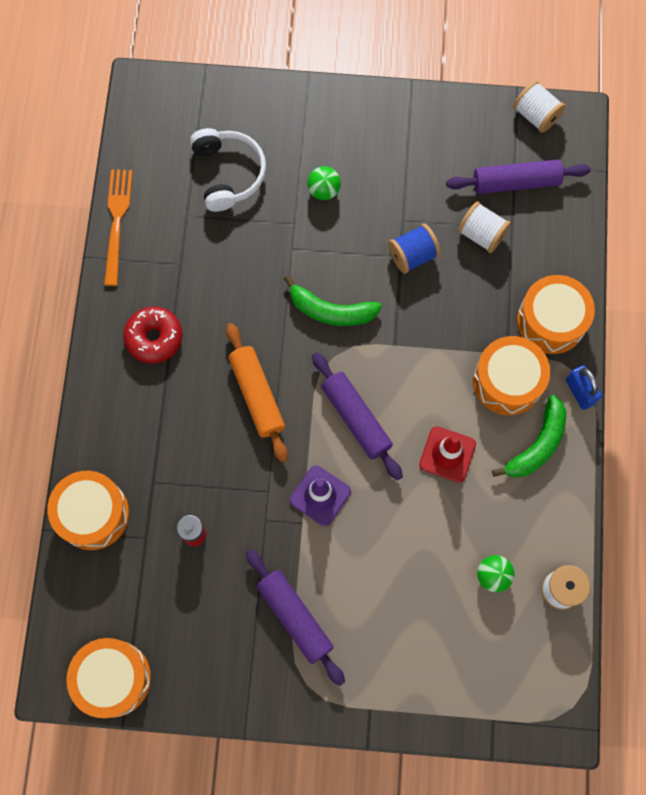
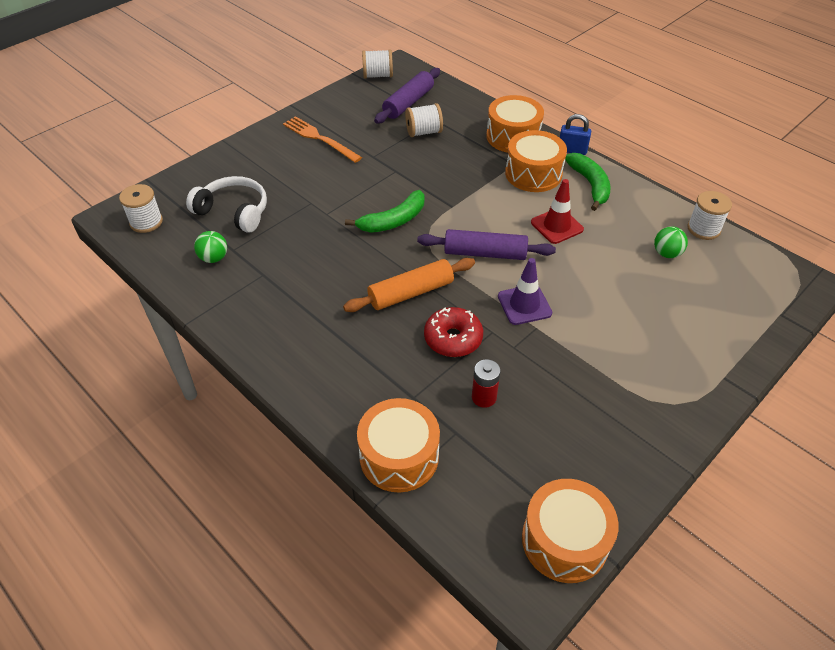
camera: 50 degrees left, 25 degrees down
(117, 222) = (185, 288): orange fork -> orange fork (319, 138)
(154, 338) = (299, 323): red donut -> red donut (453, 338)
(157, 119) = (146, 222): none -> white spool
(257, 395) = (411, 293): orange rolling pin -> orange rolling pin turned 45 degrees counterclockwise
(295, 617) = (610, 377): purple rolling pin -> none
(324, 190) = (307, 177): green ball -> green ball (214, 258)
(412, 255) = (401, 165): blue spool -> none

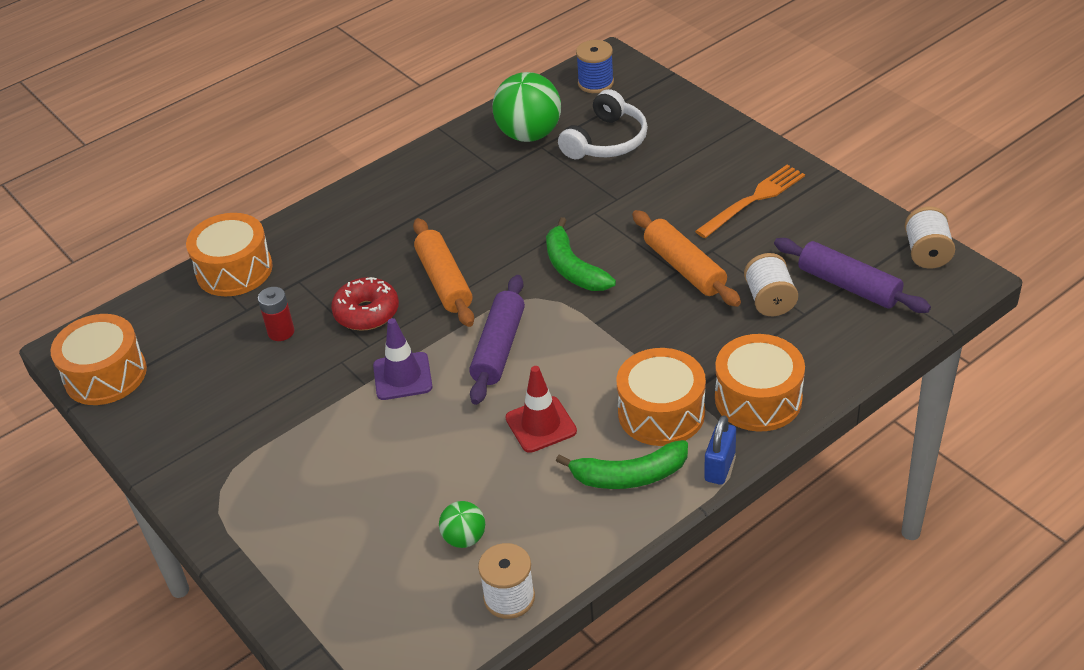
camera: 100 degrees right, 5 degrees down
(146, 222) = (595, 83): white spool -> blue spool
(214, 258) = (529, 135): green ball -> green ball, size x1.95
(392, 167) = (684, 268): none -> orange rolling pin

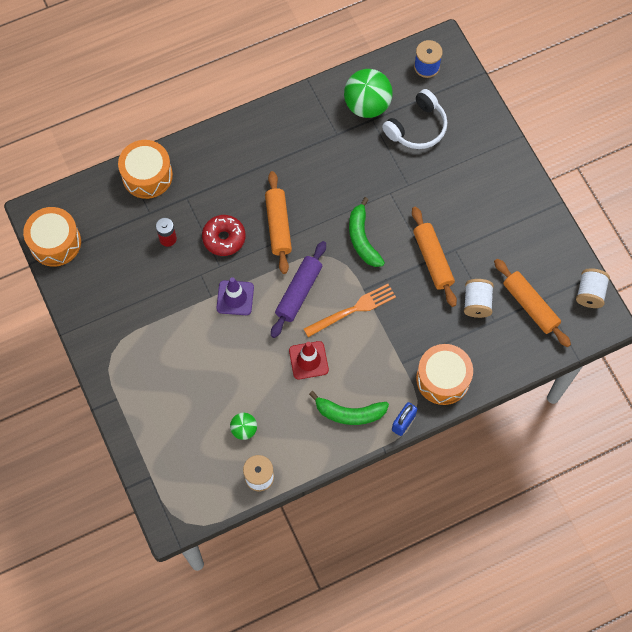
camera: 10 degrees right, 25 degrees up
(661, 413) = (382, 372): orange drum -> none
(753, 200) = (497, 213): orange fork -> orange fork (353, 310)
(848, 285) = (530, 306): purple rolling pin -> orange rolling pin

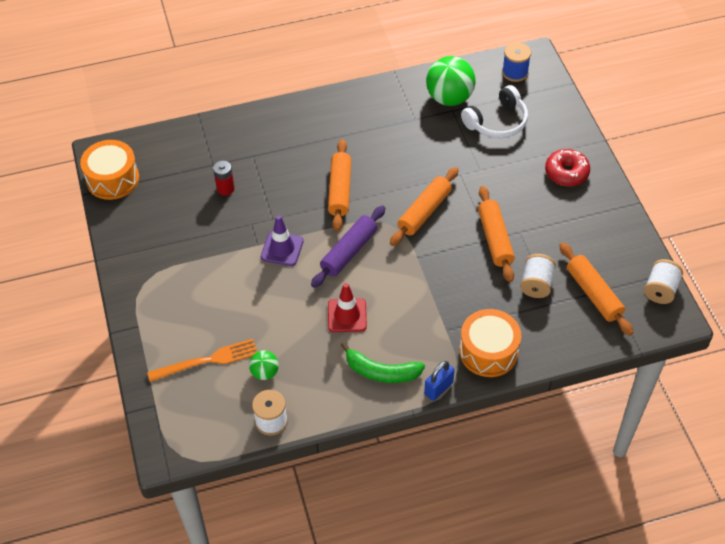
camera: 10 degrees right, 15 degrees down
(147, 175) = (218, 133): orange drum -> none
(224, 238) = (282, 195): red donut -> red donut (566, 173)
(353, 310) = (403, 274): orange fork -> orange fork (207, 361)
(362, 239) = (424, 212): green banana -> orange rolling pin

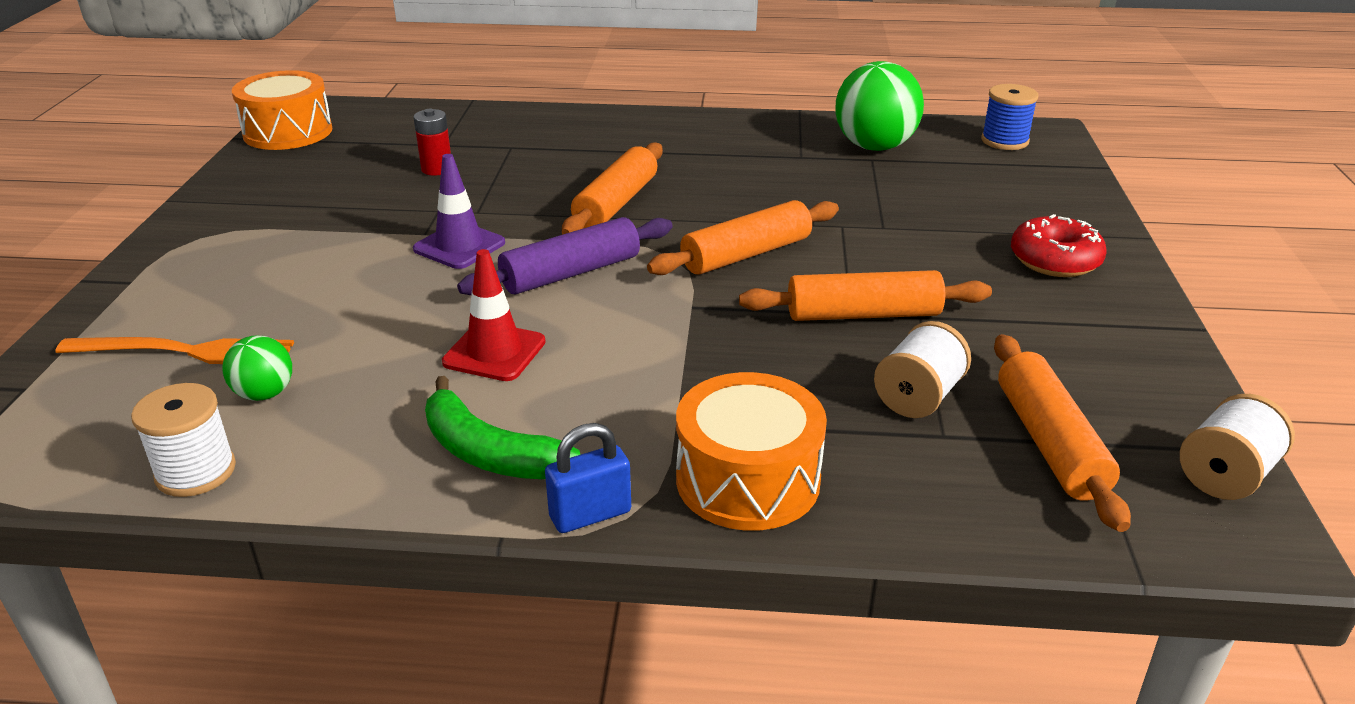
camera: 20 degrees right, 20 degrees down
(495, 239) = (863, 314): orange rolling pin -> orange rolling pin turned 75 degrees clockwise
(497, 122) = (945, 183): white headphones -> none

